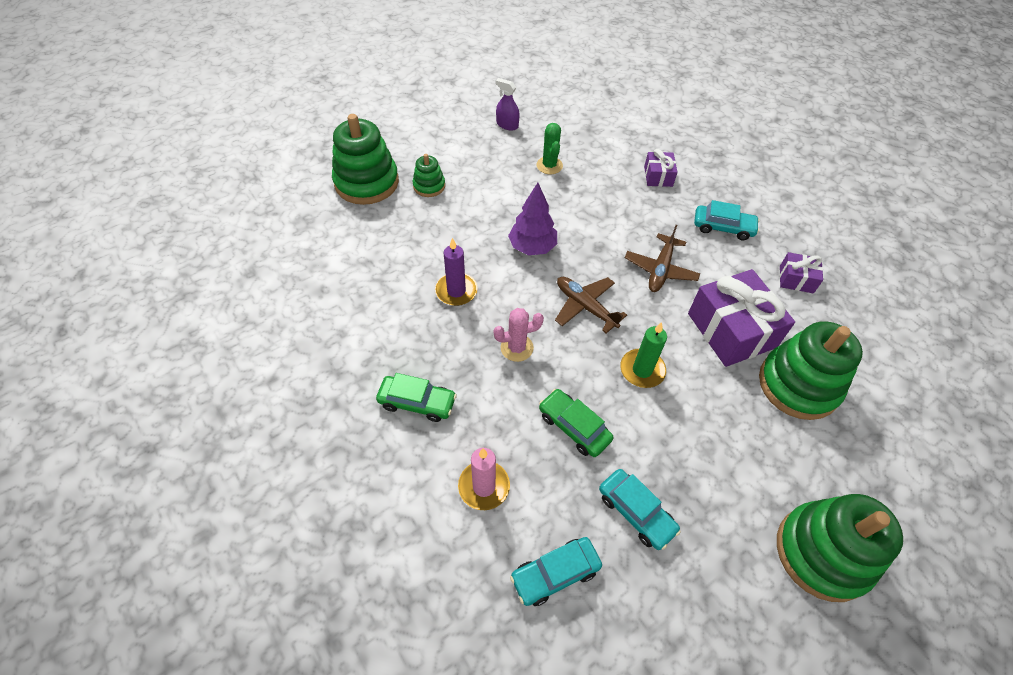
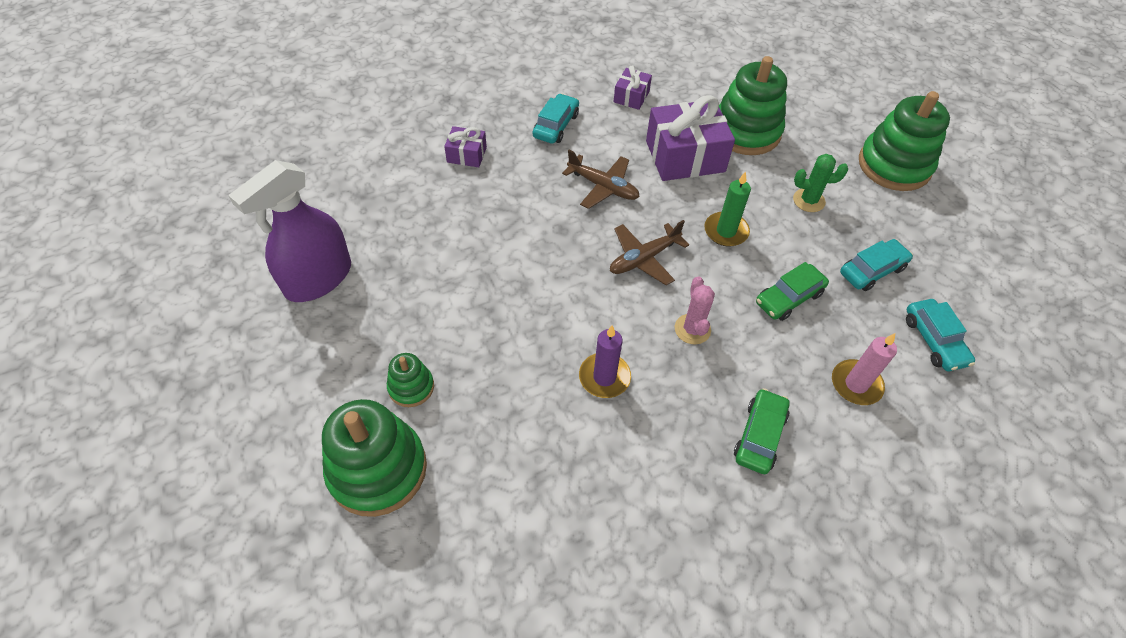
camera: 80 degrees left, 0 degrees up
(507, 125) = (318, 278): purple spray bottle -> purple spray bottle, size x2.20
(532, 247) = (549, 290): purple tree -> none
(549, 165) = (415, 248): green cactus -> green cactus (808, 200)

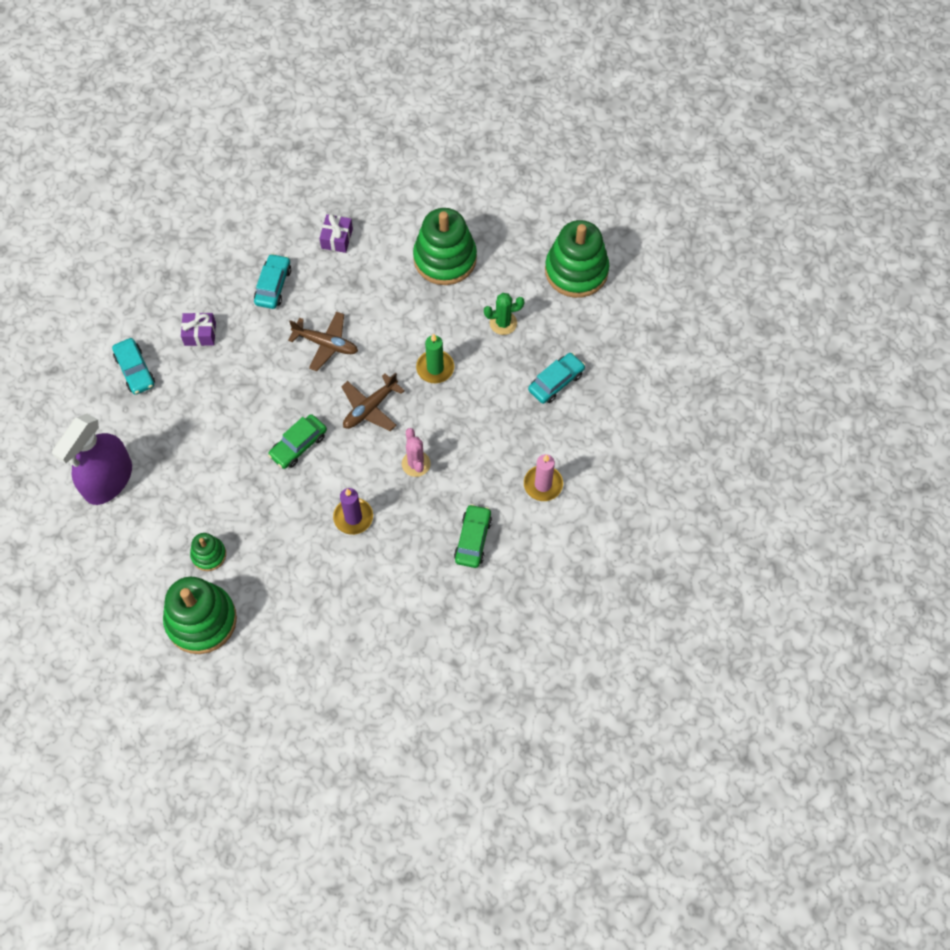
camera: 10 degrees left, 10 degrees up
(685, 156) = (393, 297): purple gift -> none
(788, 298) = (490, 421): green car -> green car (298, 445)
(934, 340) = (603, 436): turquoise car -> turquoise car (135, 370)

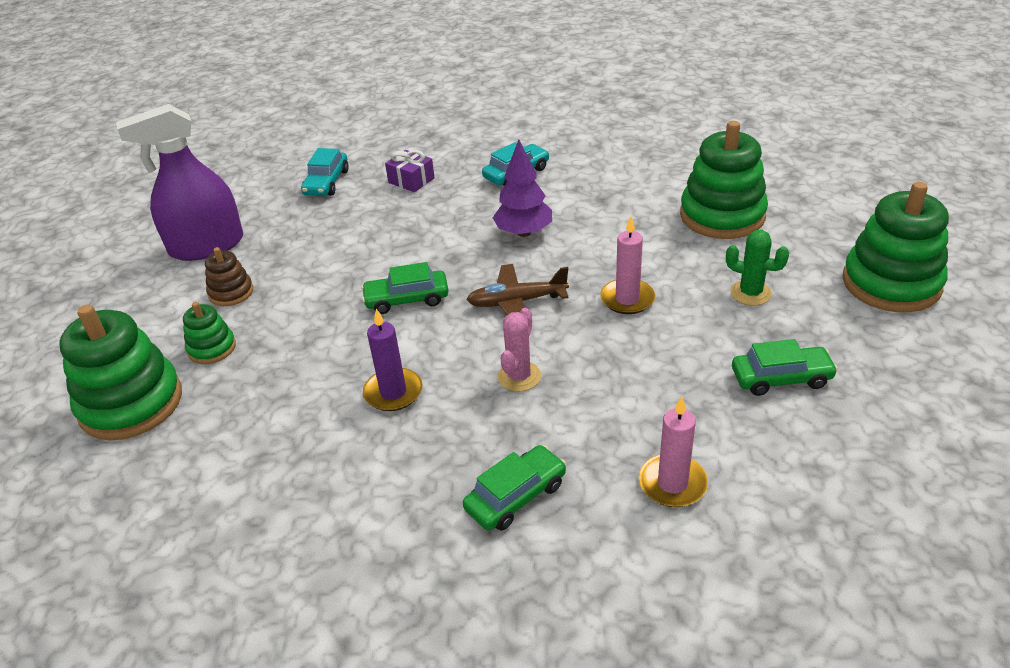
camera: 40 degrees right, 25 degrees down
(173, 507) = (231, 292): none -> brown stacking toy
(326, 344) = (523, 232): brown plane -> purple tree
(337, 238) = (614, 163): purple gift -> none
(435, 368) = (627, 299): green candle -> pink candle
(556, 382) = (781, 378): turquoise car -> green car

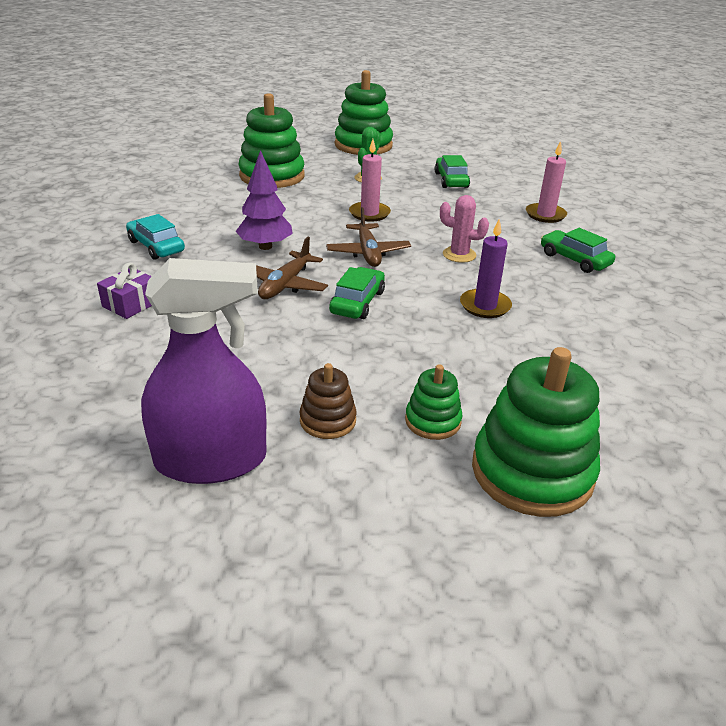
camera: 95 degrees left, 5 degrees down
(207, 246) = (211, 460): purple spray bottle -> purple spray bottle turned 75 degrees counterclockwise
(326, 182) = (94, 365): turquoise car -> none
(407, 299) = (357, 302): green car -> green car turned 150 degrees counterclockwise
(443, 252) = (285, 285): none -> brown plane

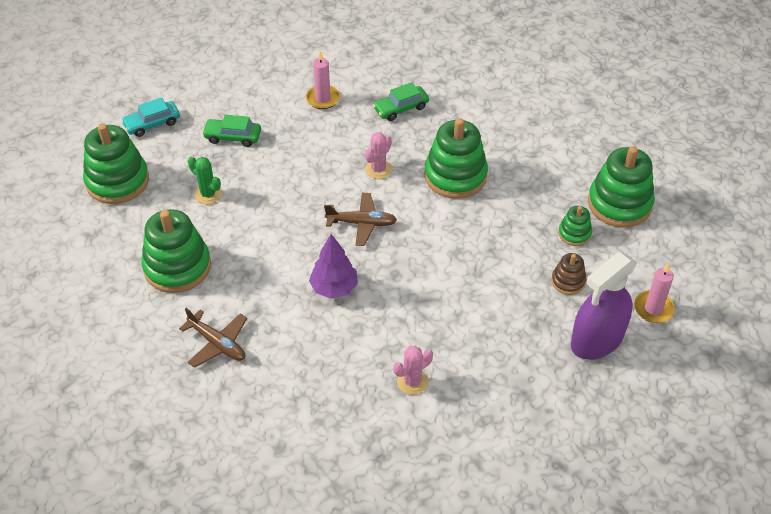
camera: 75 degrees left, 15 degrees up
(131, 304) = (412, 381): purple gift -> pink cactus
(156, 246) = (314, 365): turquoise car -> turquoise car (152, 123)
(211, 460) = (597, 340): purple spray bottle -> purple spray bottle turned 135 degrees counterclockwise
(285, 285) = (402, 282): brown plane -> brown plane (218, 343)
(357, 302) = (437, 243): green car -> none
(369, 213) = (288, 208): pink candle -> pink candle (653, 308)
(485, 306) = (455, 176): purple candle -> green stacking toy

